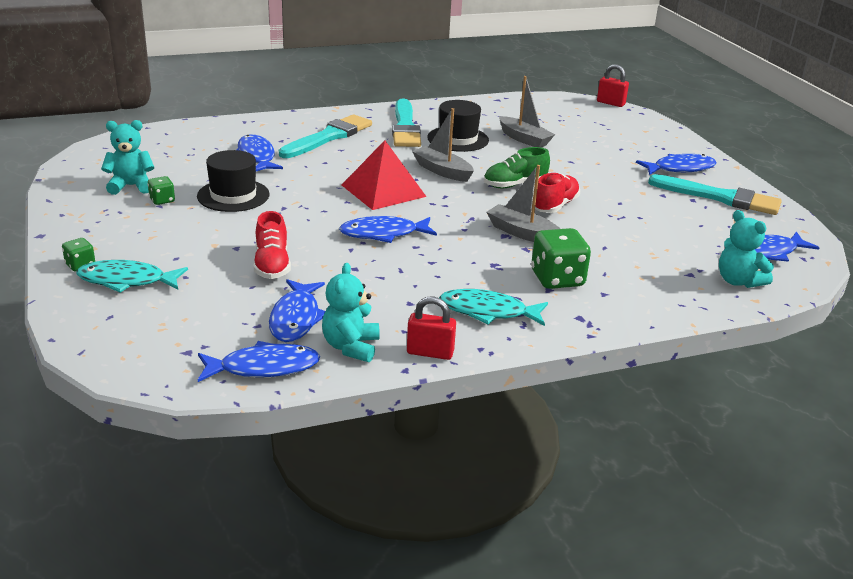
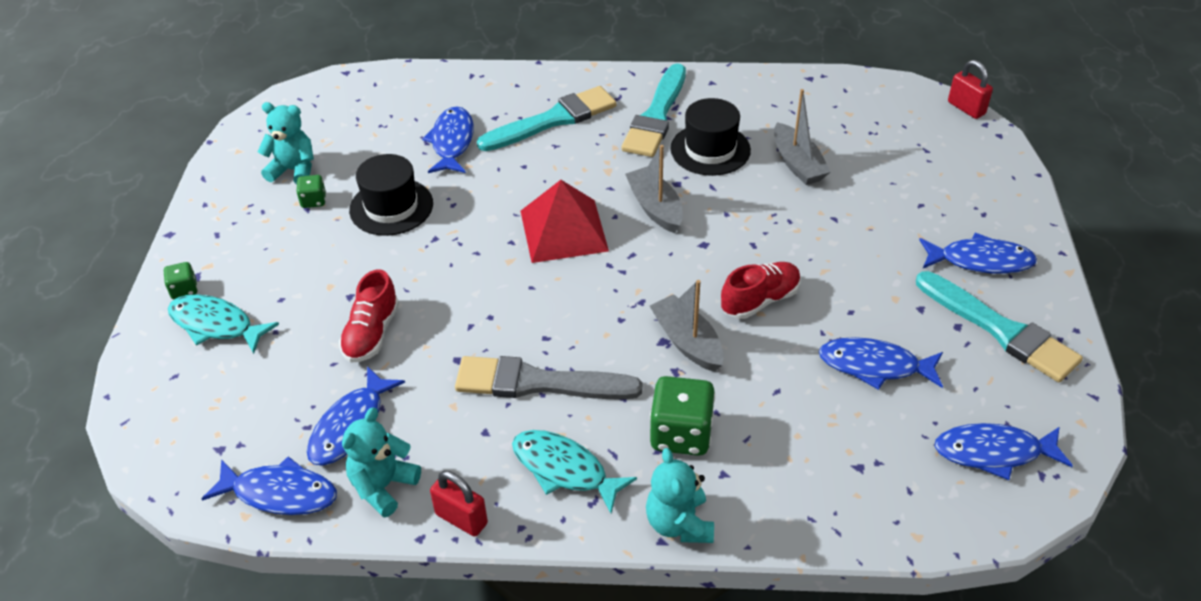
camera: 25 degrees right, 15 degrees up
(383, 234) = (521, 308): blue fish -> blue fish (874, 366)
(430, 270) = (538, 383): none -> grey brush
(514, 185) = (731, 251): green shoe -> none
(738, 281) = (916, 496): turquoise teddy bear -> turquoise teddy bear (679, 523)

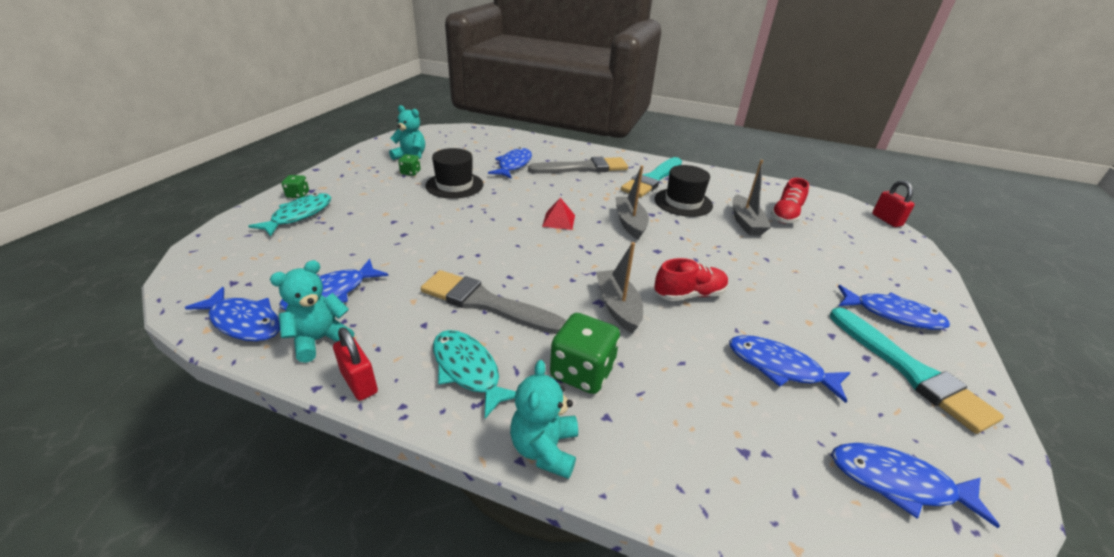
camera: 15 degrees right, 10 degrees down
(216, 325) = (299, 215): turquoise fish -> turquoise fish turned 75 degrees clockwise
(371, 333) = (390, 244): red shoe -> red shoe (785, 215)
(553, 120) = (583, 168): turquoise brush -> grey brush
(563, 230) = (558, 220): red pyramid -> red pyramid, size x0.53

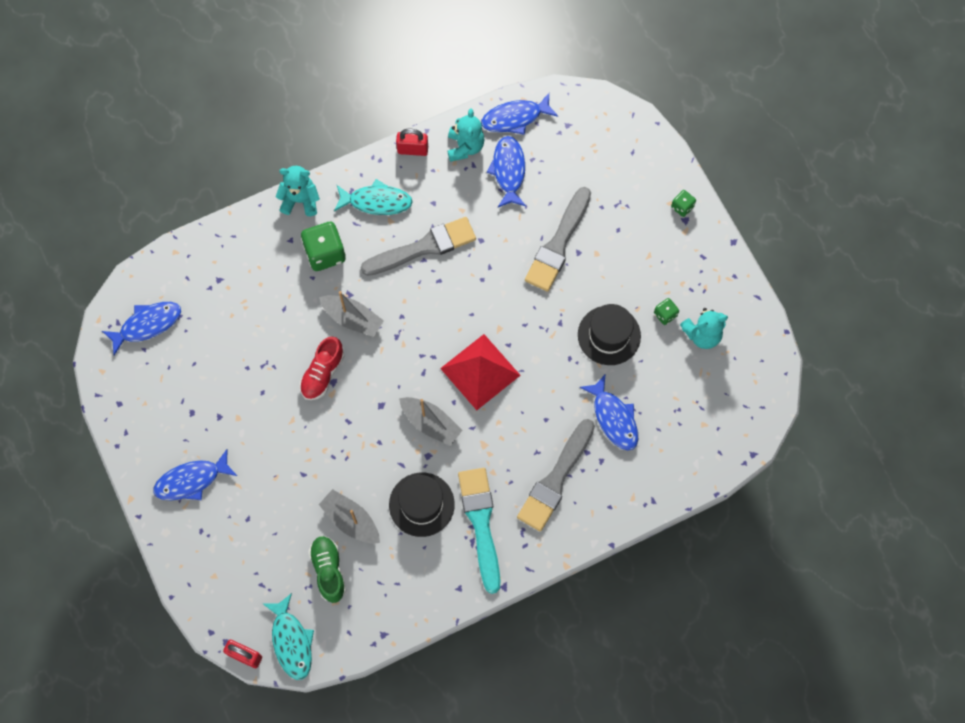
camera: 135 degrees right, 35 degrees up
(299, 215) = (640, 194): turquoise fish -> turquoise fish (291, 641)
(395, 232) = (558, 244): none -> grey brush
(544, 449) = (300, 200): turquoise teddy bear -> turquoise teddy bear turned 45 degrees counterclockwise
(558, 220) = (480, 371): red pyramid -> red pyramid, size x1.90
(779, 367) = (233, 355): blue fish -> none
(785, 215) = (328, 570): red shoe -> green shoe
(910, 371) = (164, 422): turquoise brush -> none

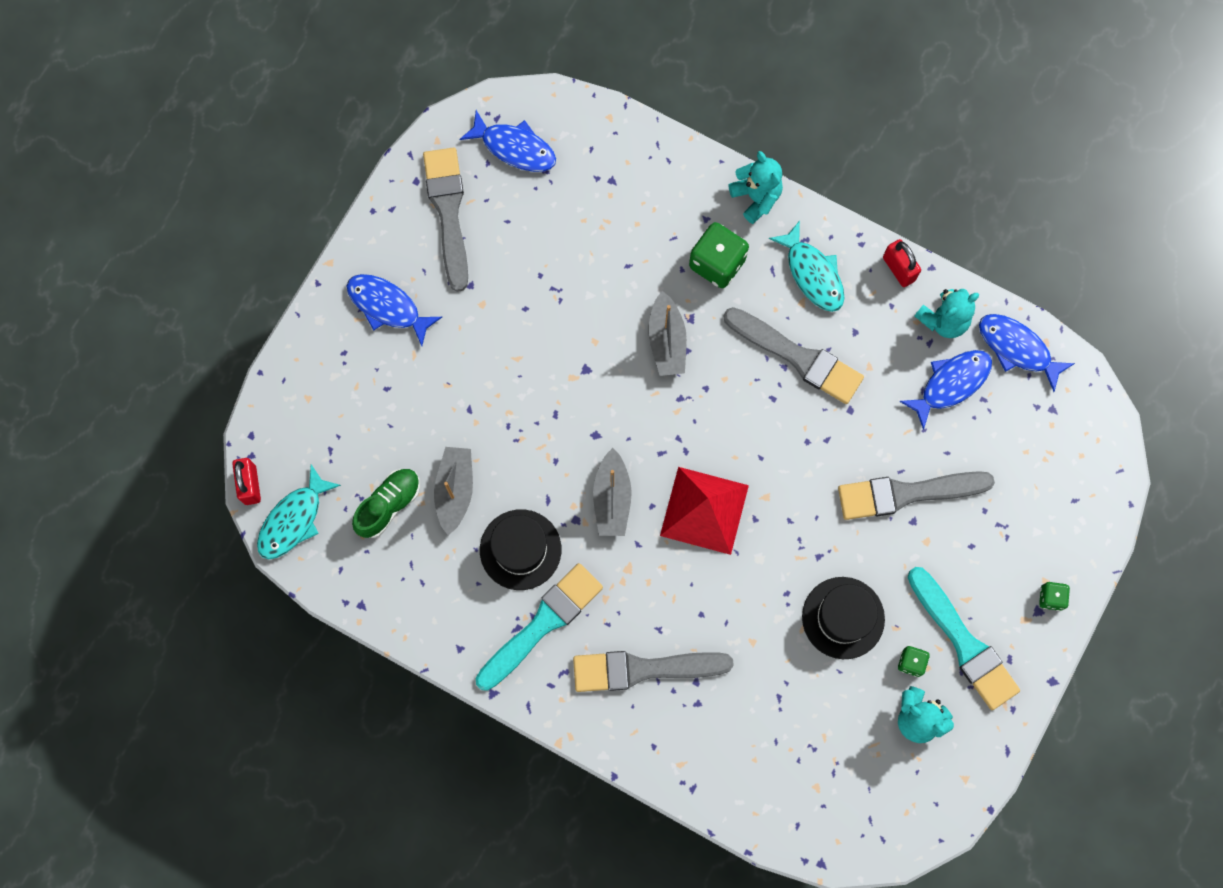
camera: 55 degrees right, 5 degrees up
(157, 397) = (448, 212): none -> grey brush
(323, 373) = (587, 353): red shoe -> none
(613, 418) = (754, 685): blue fish -> none
(674, 275) = (964, 643): none -> turquoise brush

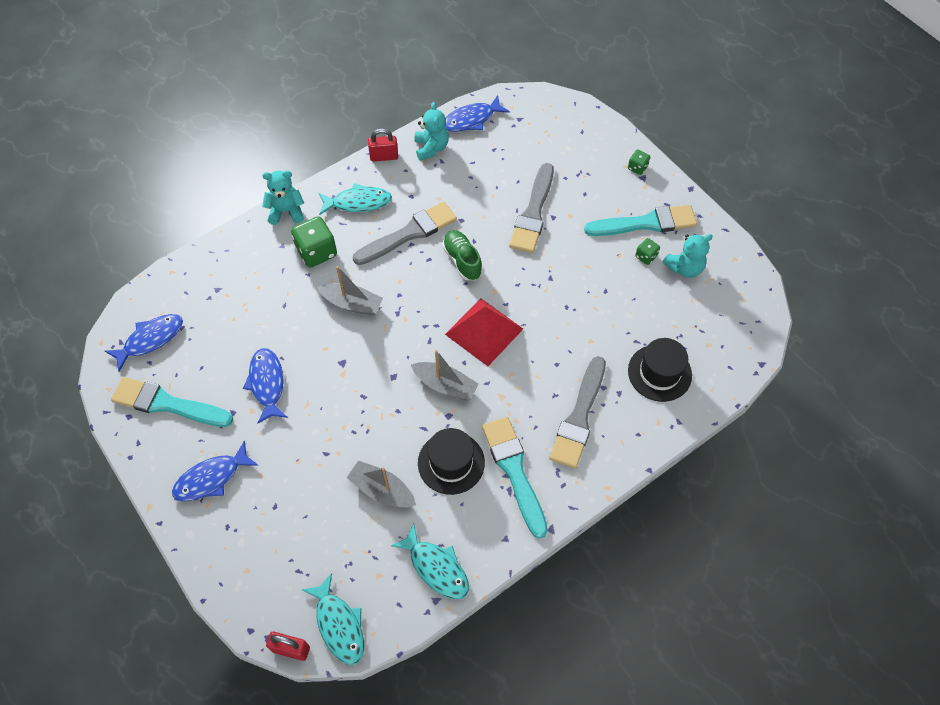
camera: 65 degrees left, 15 degrees down
(389, 505) = (367, 544): green shoe -> green shoe (462, 260)
(395, 589) = (436, 567): none -> turquoise fish
(448, 212) = (167, 404): grey brush -> turquoise brush
(843, 618) = (598, 281): black hat -> black hat (659, 373)
(951, 384) = (474, 161): blue fish -> blue fish (267, 384)

